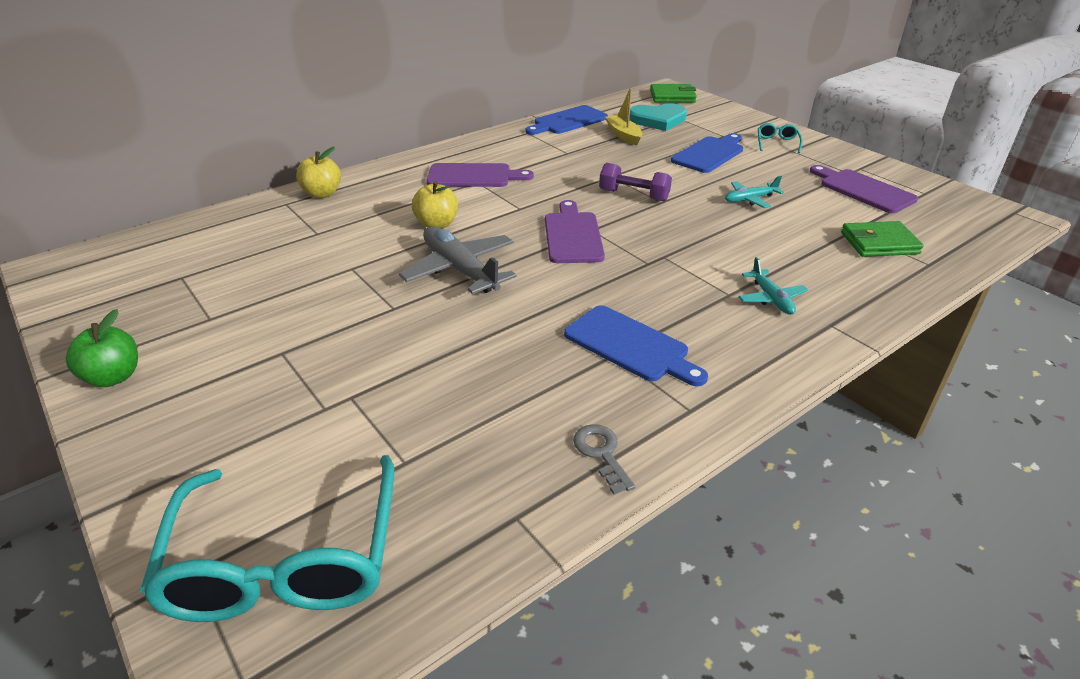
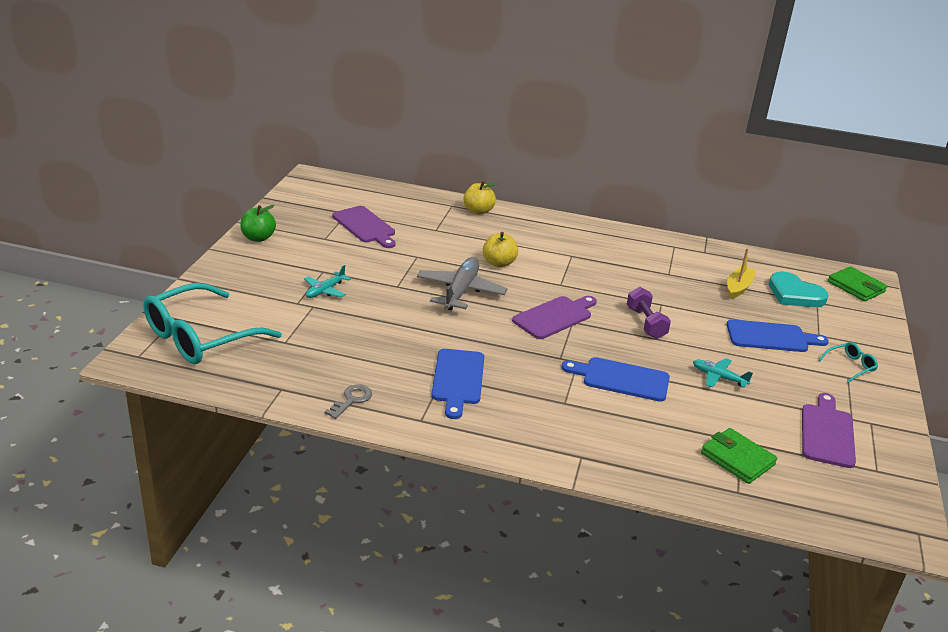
camera: 50 degrees right, 5 degrees down
(473, 176) = (576, 251): purple cutting board -> purple cutting board (365, 226)
(568, 121) = (722, 256): blue cutting board -> blue cutting board (621, 379)
(771, 299) = (582, 422): turquoise plane -> turquoise plane (325, 290)

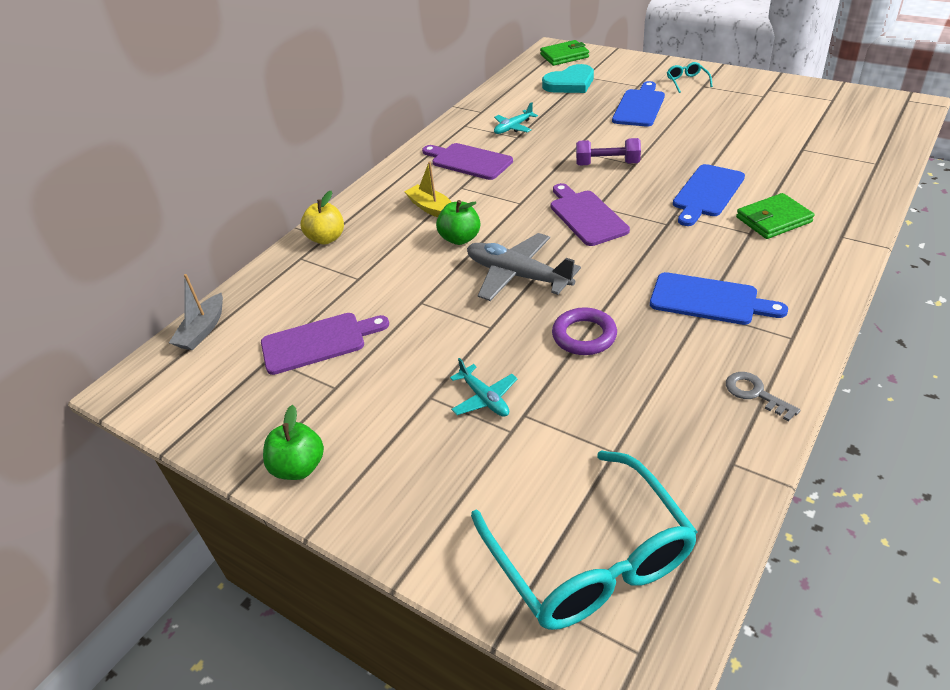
camera: 65 degrees left, 10 degrees up
(367, 187) = (203, 330): none -> grey boat
(398, 324) = (584, 336): none -> purple ring
(499, 263) = (460, 239): yellow apple -> green apple
(718, 377) = (704, 142): turquoise plane -> turquoise plane (513, 127)
(737, 459) = (829, 155): green wallet -> green wallet (773, 220)
(738, 287) = (552, 106): yellow boat -> yellow boat (431, 208)
(827, 433) = (785, 109): purple cutting board -> purple cutting board (468, 161)

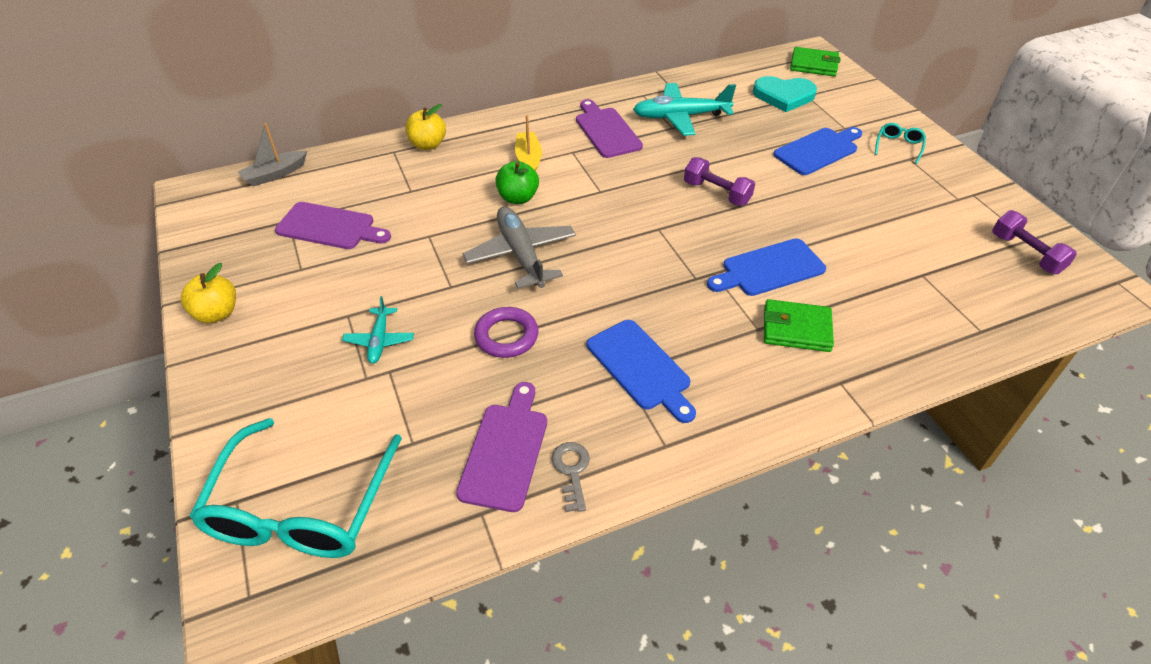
camera: 30 degrees right, 5 degrees up
(299, 467) = (217, 313): green apple -> yellow apple
(513, 127) = (680, 117): turquoise plane -> turquoise plane, size x1.81
(586, 216) = (637, 232): purple cutting board -> purple cutting board (505, 451)
(841, 108) = (1026, 254): none -> purple dumbbell

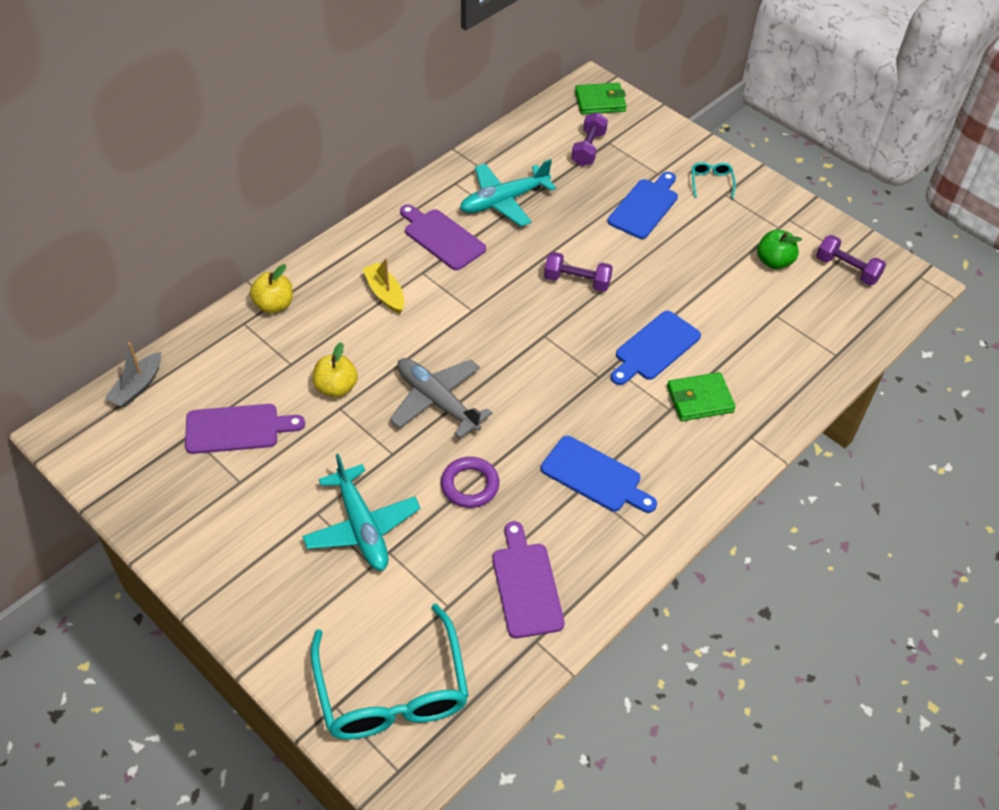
camera: 25 degrees left, 5 degrees up
(217, 313) = (192, 553): yellow apple -> yellow apple (336, 387)
(379, 340) = (362, 527): turquoise plane -> turquoise plane, size x1.81
(518, 198) = (400, 341): green apple -> green apple (774, 261)
(572, 471) = (586, 582): grey key -> none
(783, 96) = (588, 149): turquoise heart -> purple dumbbell

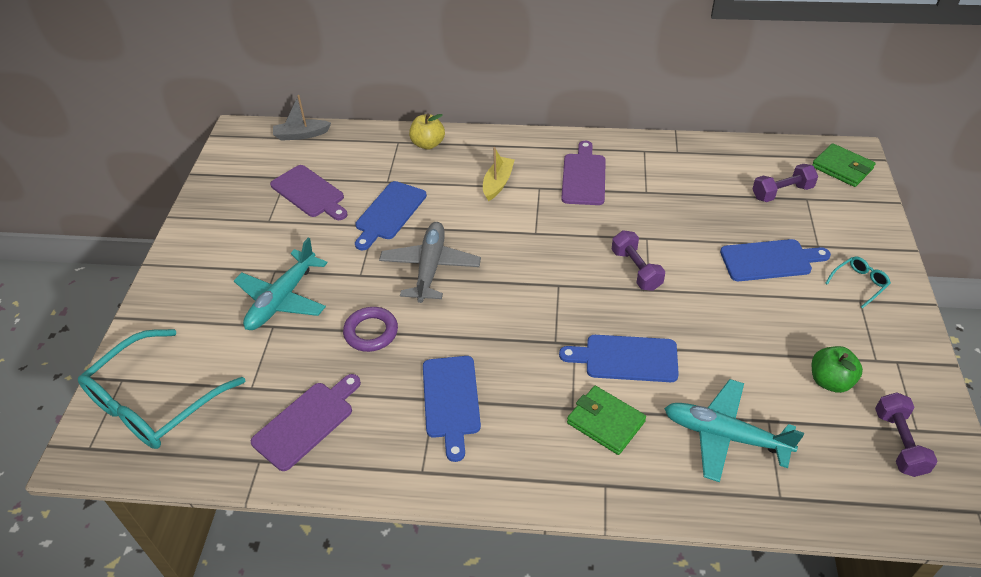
camera: 55 degrees right, 5 degrees down
(336, 387) = (389, 213): yellow apple -> blue cutting board
(503, 201) = (661, 183): turquoise plane -> turquoise plane (724, 436)

